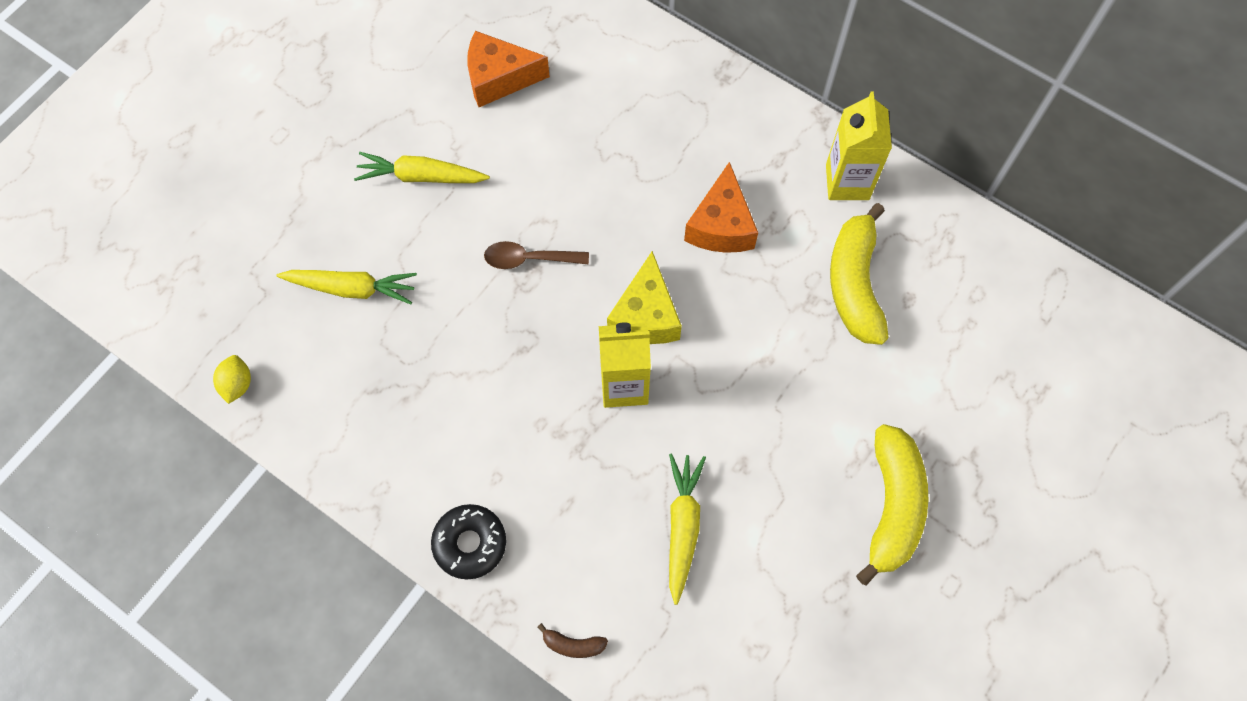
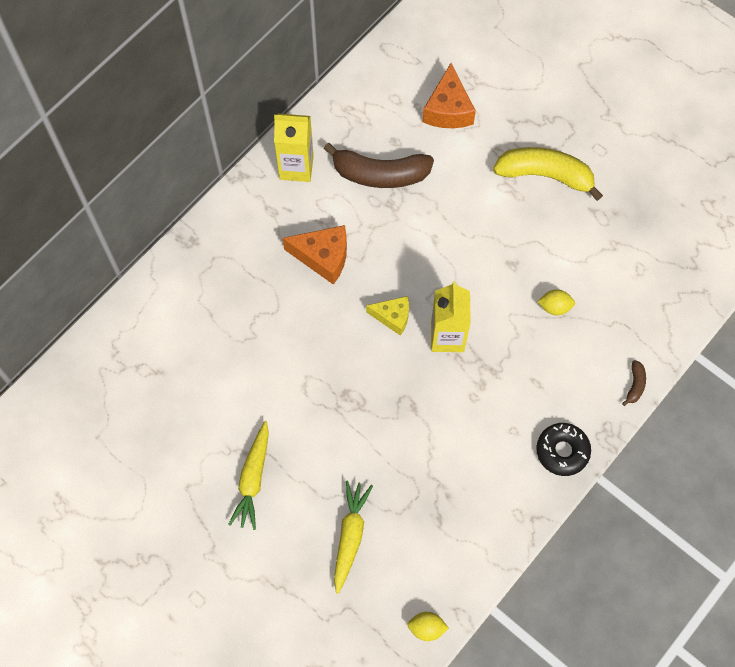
camera: 85 degrees left, 0 degrees up
(499, 78) = (166, 412): orange cheese -> orange cheese (448, 109)
(529, 259) = (337, 398): brown spoon -> none
(645, 315) = (392, 317): yellow cheese -> yellow cheese, size x0.66
(682, 526) = (554, 307): yellow carrot -> yellow lemon
(855, 284) = (380, 174): yellow banana -> brown banana

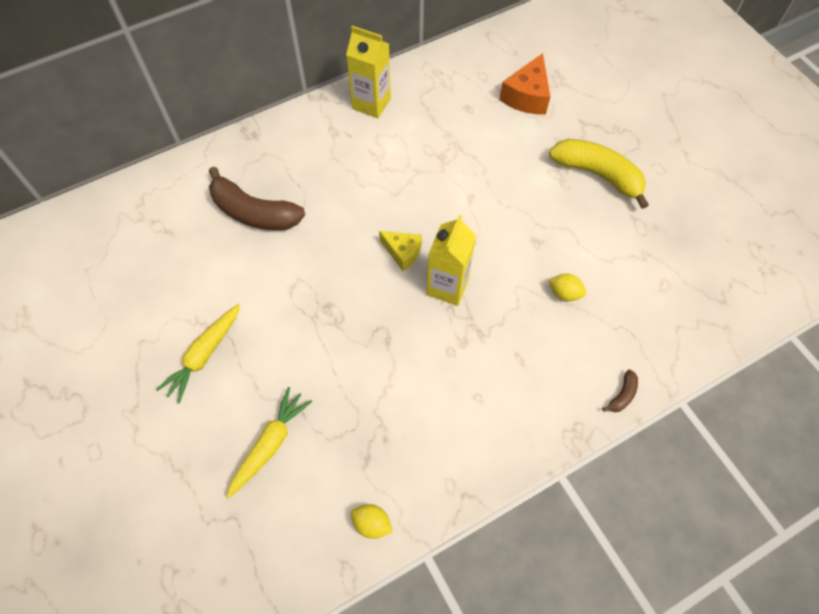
camera: 20 degrees right, 5 degrees down
(323, 257) = (361, 182): orange cheese -> none
(380, 174) = (443, 130): brown banana -> brown banana (254, 212)
(426, 628) = (304, 571): yellow lemon -> yellow lemon (372, 523)
(562, 451) = (521, 436): black donut -> none

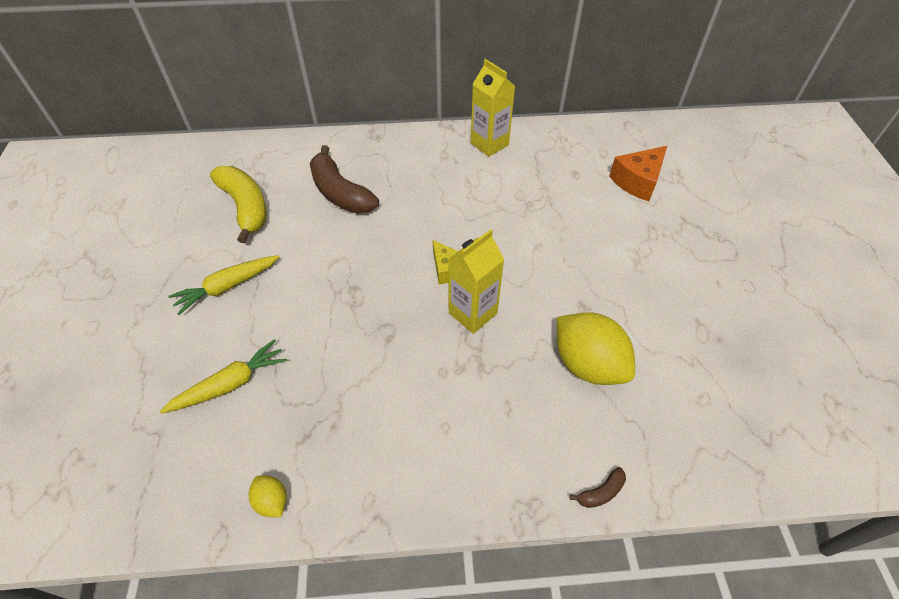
camera: 25 degrees right, 10 degrees down
(564, 293) = (587, 364): yellow lemon -> yellow lemon, size x2.17
(597, 175) = (677, 269): yellow banana -> yellow banana (245, 207)

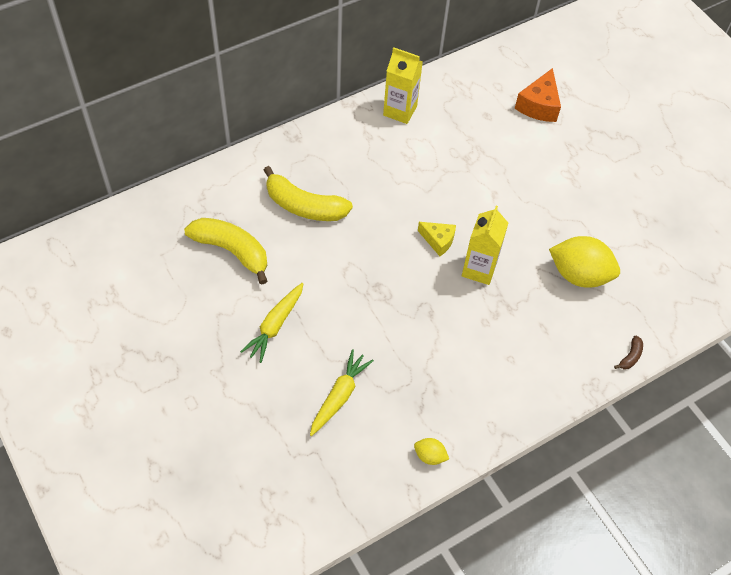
camera: 30 degrees left, 5 degrees up
(340, 193) = (304, 206): brown banana -> yellow banana

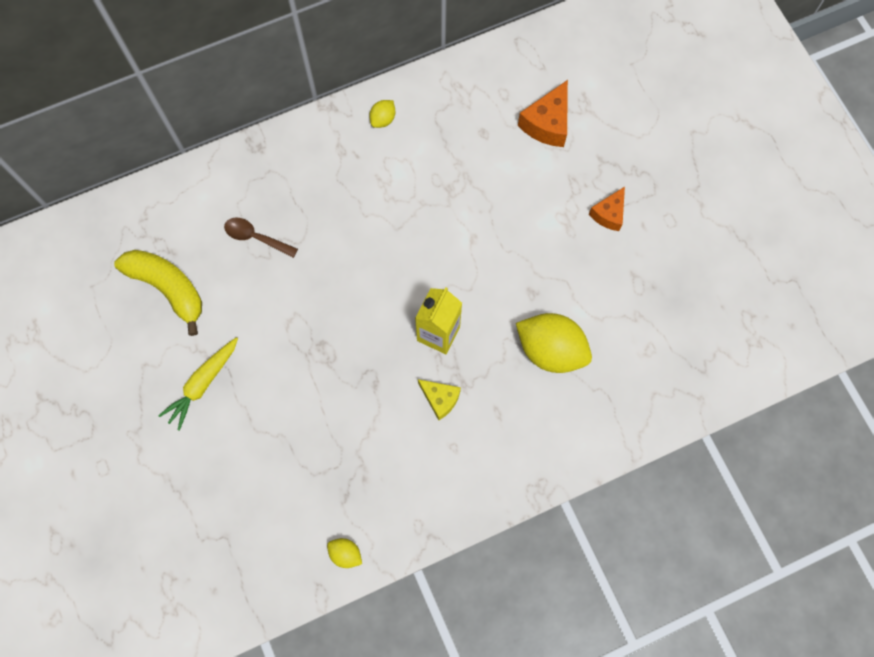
camera: 10 degrees right, 15 degrees up
(304, 206) = (256, 237): yellow banana -> brown spoon
(339, 396) = (260, 474): yellow carrot -> none
(400, 111) = (383, 119): yellow carton -> yellow lemon
(438, 241) = (398, 293): yellow cheese -> yellow cheese (440, 399)
(605, 168) = (609, 214): none -> orange cheese
(630, 356) = (588, 456): brown banana -> none

